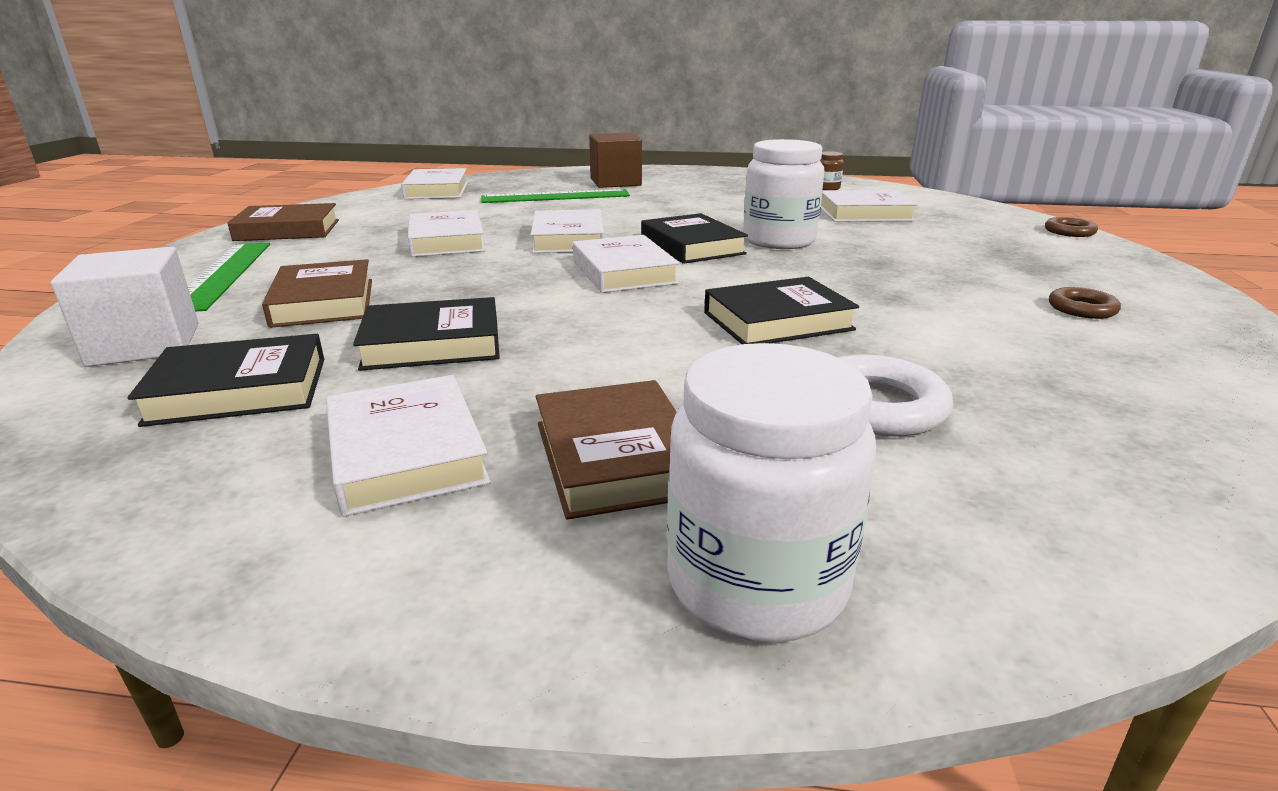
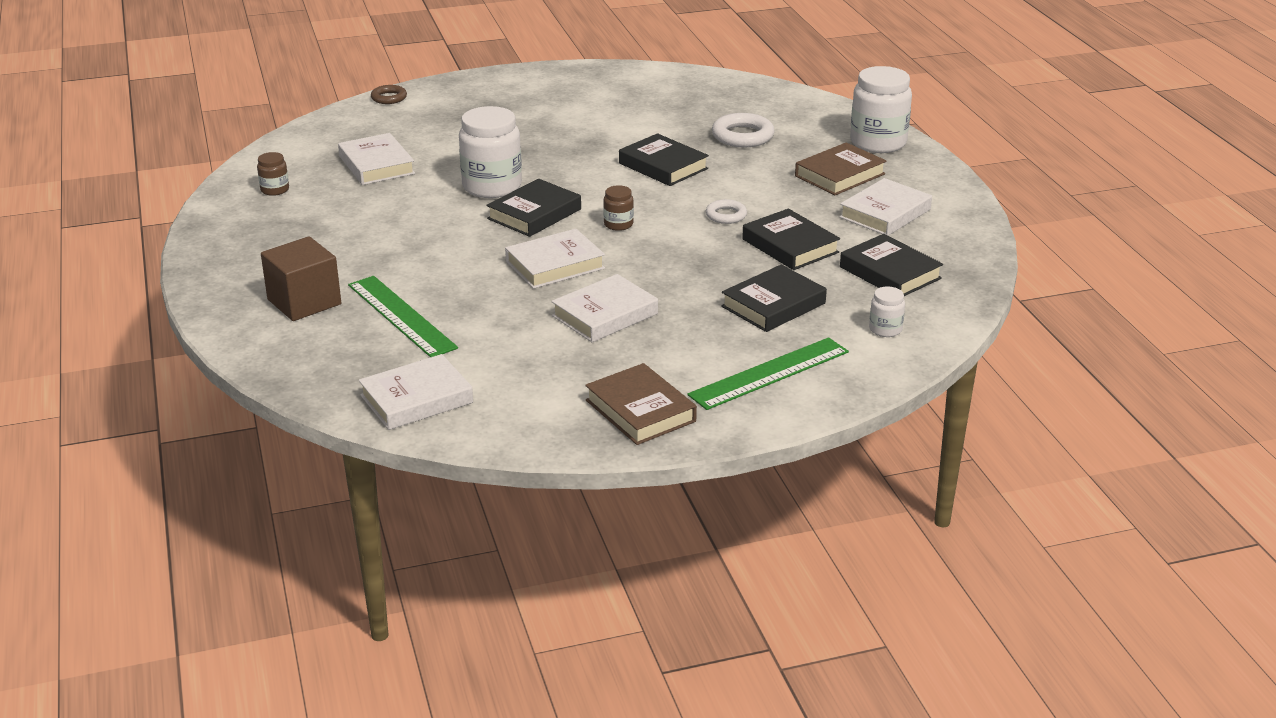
camera: 115 degrees left, 5 degrees up
(145, 344) = (885, 329): white cube -> white jar
(323, 302) = (773, 305): brown book -> black book
(575, 326) = (726, 215): none -> white ring
(623, 272) = (618, 224): white book -> brown jar
(1082, 309) = (569, 98): brown ring -> none

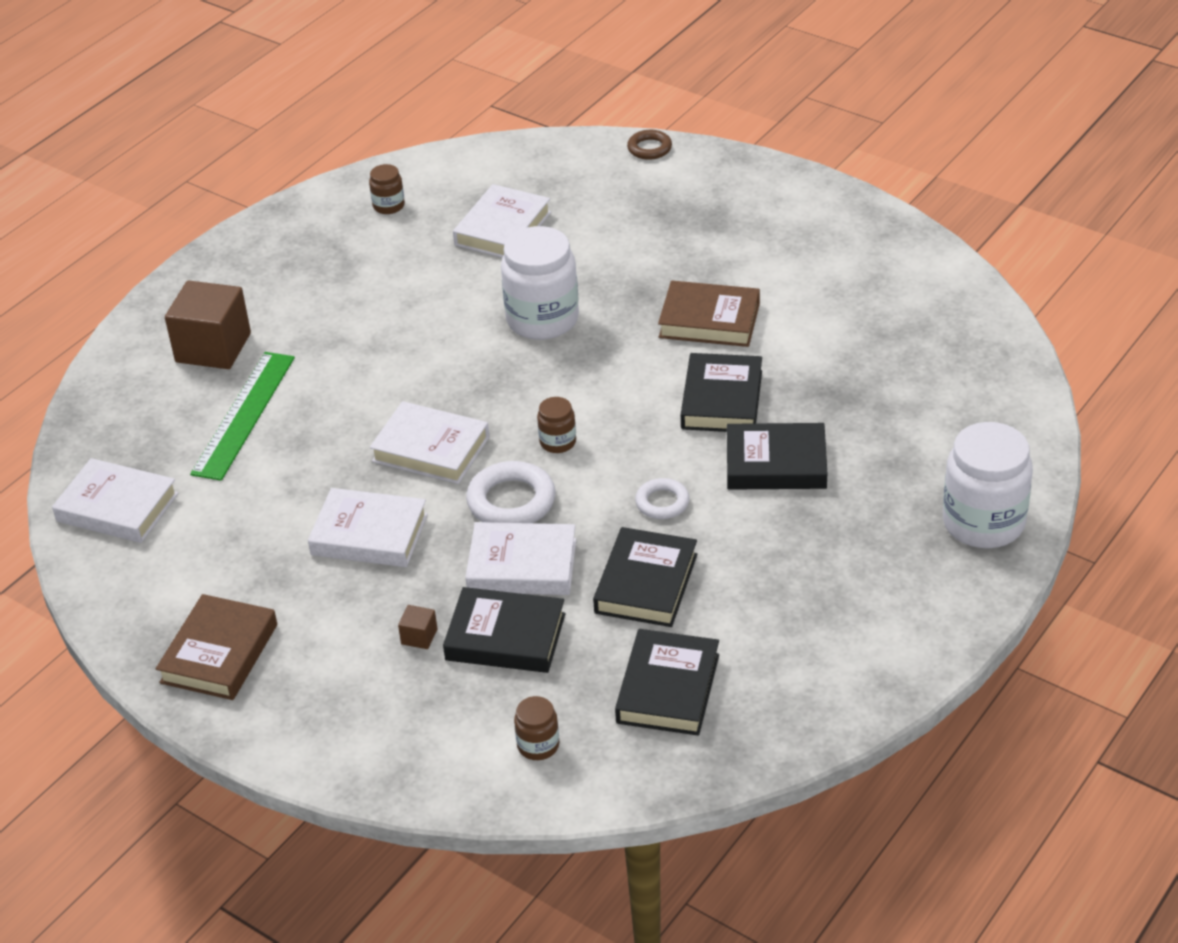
camera: 55 degrees right, 10 degrees up
(534, 214) = (517, 378): black book -> black book (776, 464)
(731, 333) = (419, 636): none -> brown cube
(742, 136) = (865, 415): white ring -> white ring (511, 501)
(769, 373) = (366, 704): green ruler -> none
(839, 175) = (860, 535): brown book -> brown book (709, 320)
(885, 213) = (806, 617): white book -> white book (522, 566)
(885, 329) = (538, 745): white jar -> brown jar

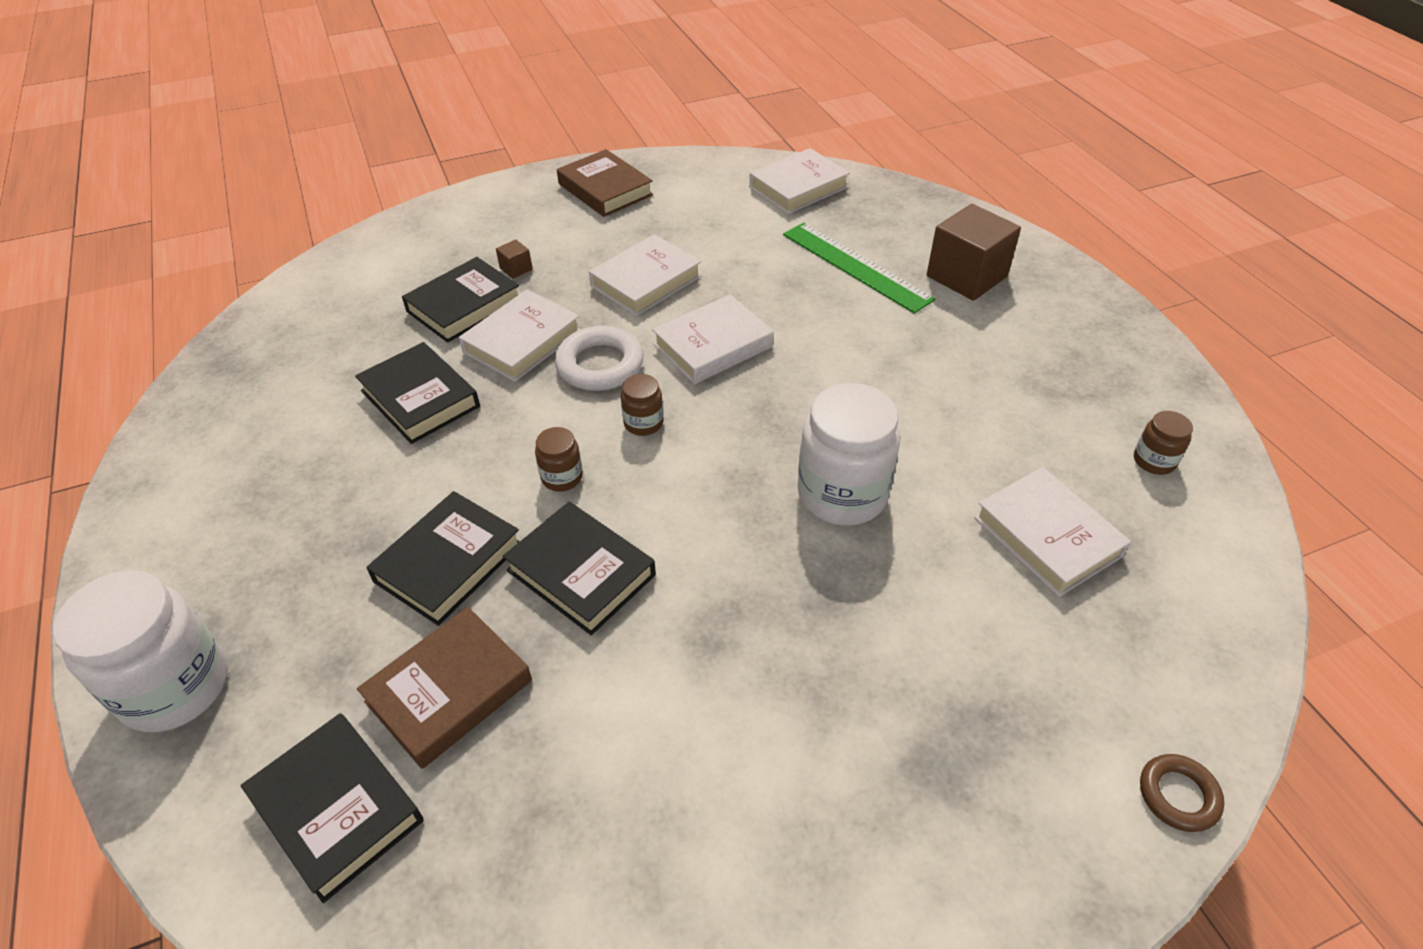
camera: 120 degrees right, 5 degrees up
(538, 745) = (355, 283): brown jar -> brown jar (562, 477)
(662, 502) = (494, 453): white ring -> none
(668, 688) = (312, 361): black book -> black book (337, 808)
(709, 320) = (722, 639): brown book -> brown book (449, 691)

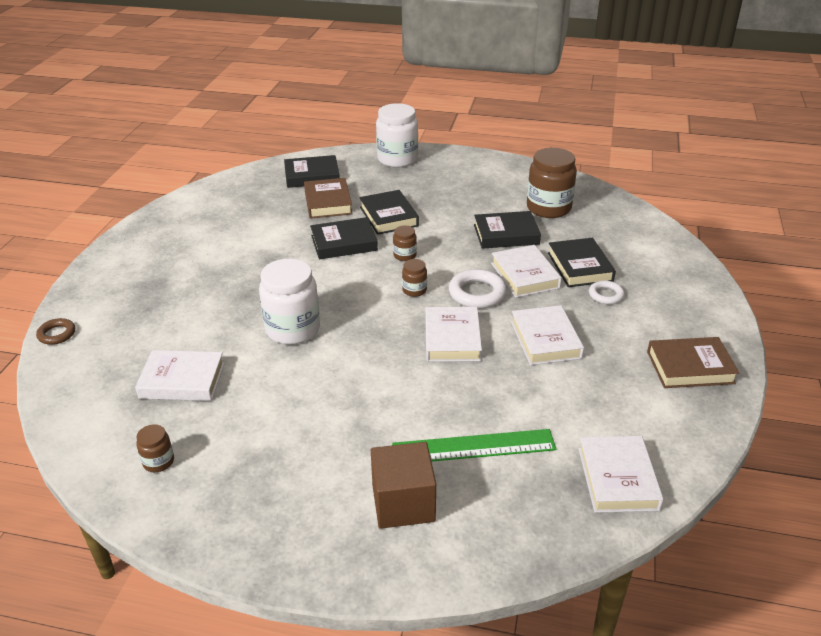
camera: 125 degrees right, 10 degrees down
(304, 387) = (548, 208): none -> brown jar
(516, 269) = (606, 295): brown cube -> white ring

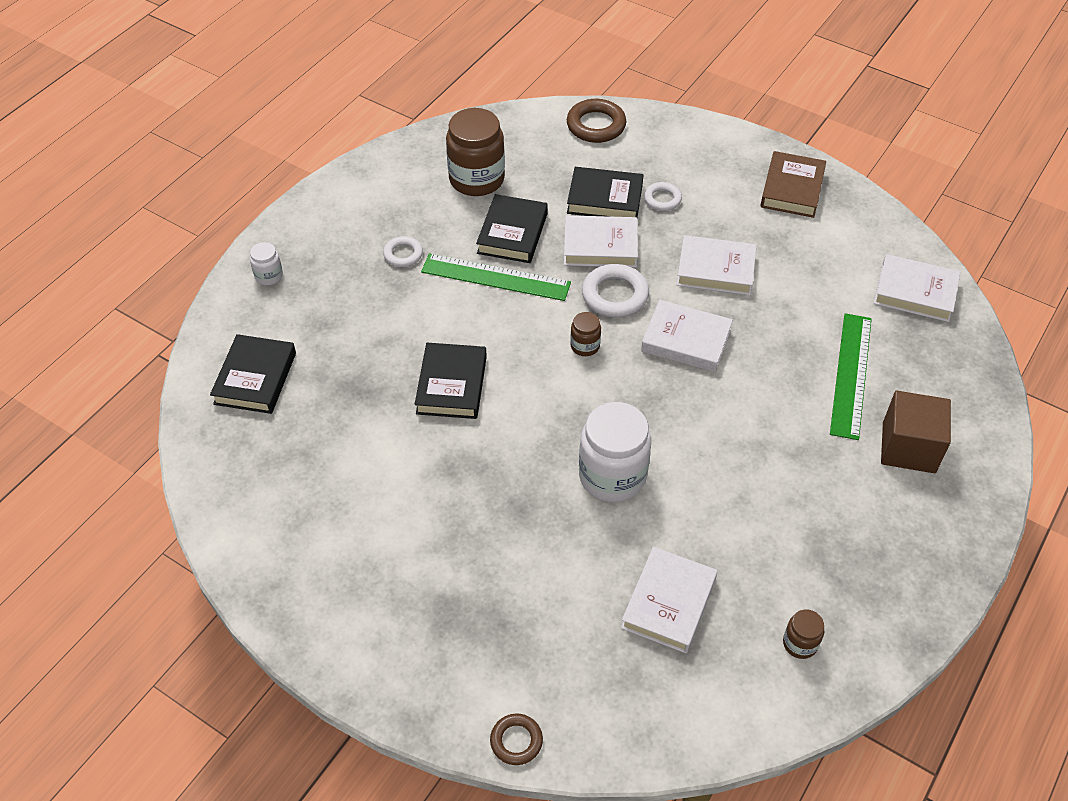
camera: 70 degrees left, 15 degrees up
(328, 202) = (341, 378): brown book -> none
(389, 216) = (413, 325): black book -> none
(397, 159) = (269, 276): white jar -> white jar, size x0.47
(405, 255) = (510, 334): brown jar -> none
(451, 198) = (403, 254): none -> white ring
(456, 237) = (495, 277): none -> green ruler
(661, 245) = (596, 125): none -> brown ring

